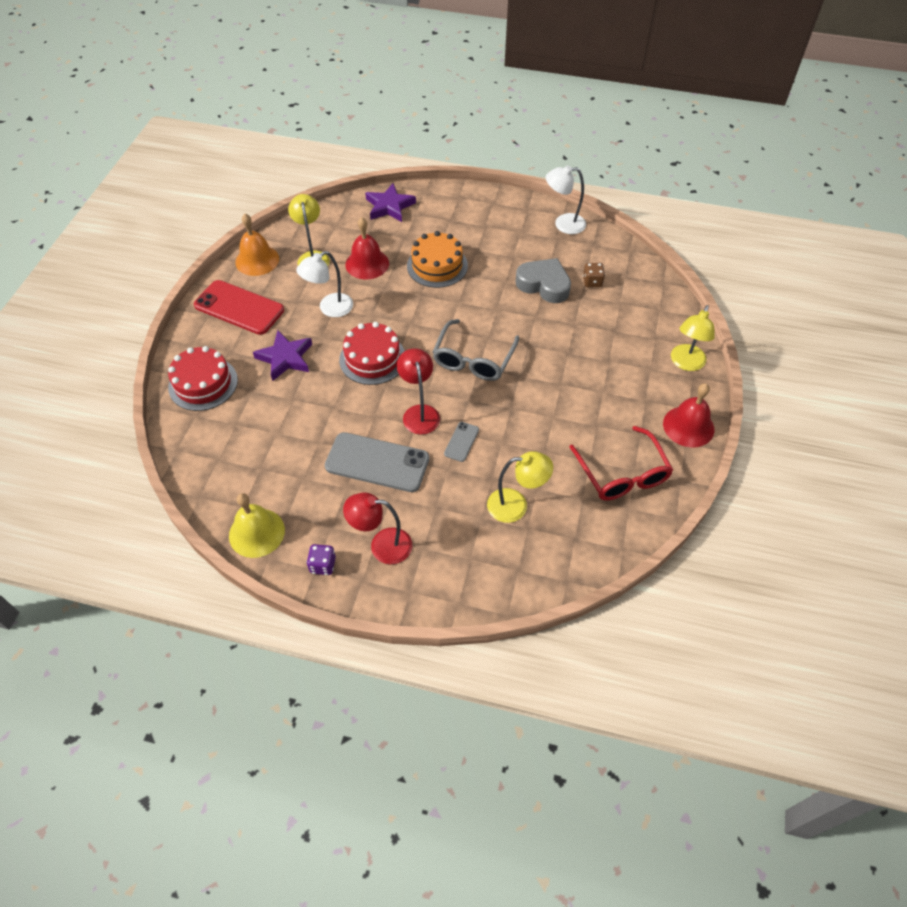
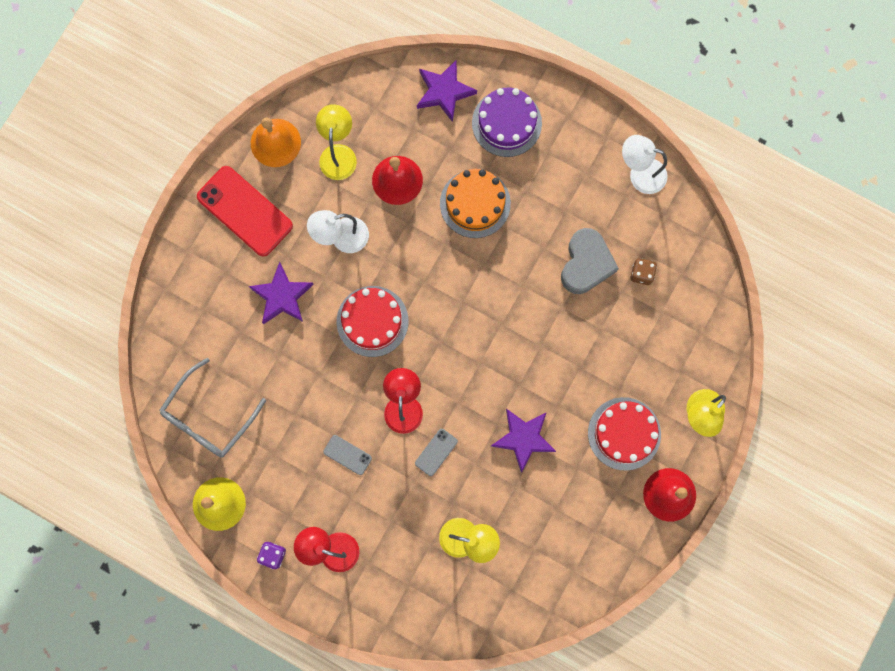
camera: 15 degrees right, 25 degrees up
(203, 383) = (192, 309): red cake -> red cake (624, 433)
(377, 462) = (347, 455): grey phone -> grey phone, size x0.47
(445, 215) = (506, 123): none -> purple cake
(473, 360) = (477, 351): grey glasses -> grey glasses (208, 417)
(538, 413) = (523, 438): none -> purple star
(544, 285) = (586, 264): grey heart -> grey heart turned 60 degrees clockwise
(622, 474) = (582, 533): red glasses -> none

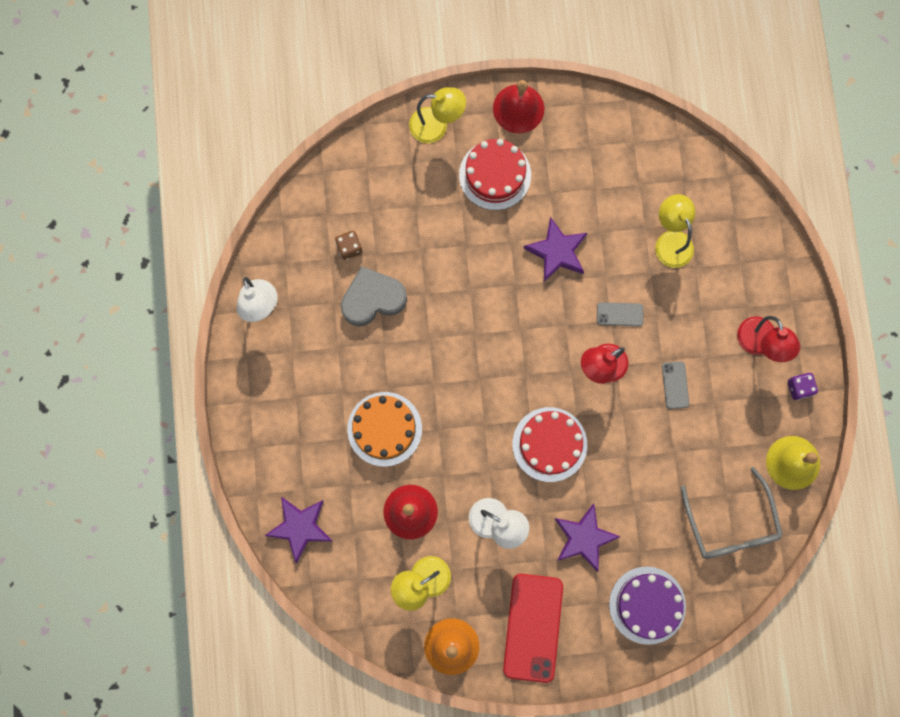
camera: 125 degrees left, 0 degrees up
(208, 417) = (731, 525): grey glasses -> grey glasses turned 75 degrees clockwise
(506, 123) = (292, 451): purple cake -> purple cake (647, 605)

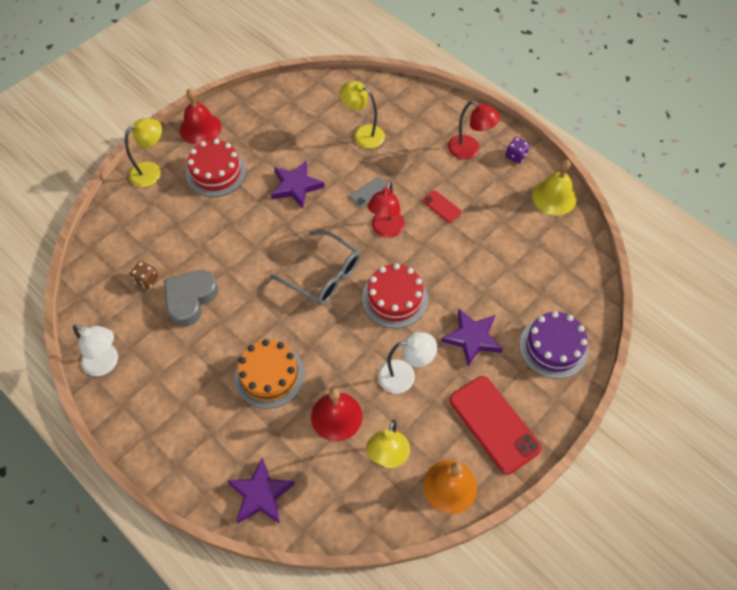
camera: 40 degrees left, 20 degrees down
(675, 385) = (441, 206): grey phone -> red phone
(731, 525) = (555, 258): grey glasses -> grey glasses (324, 275)

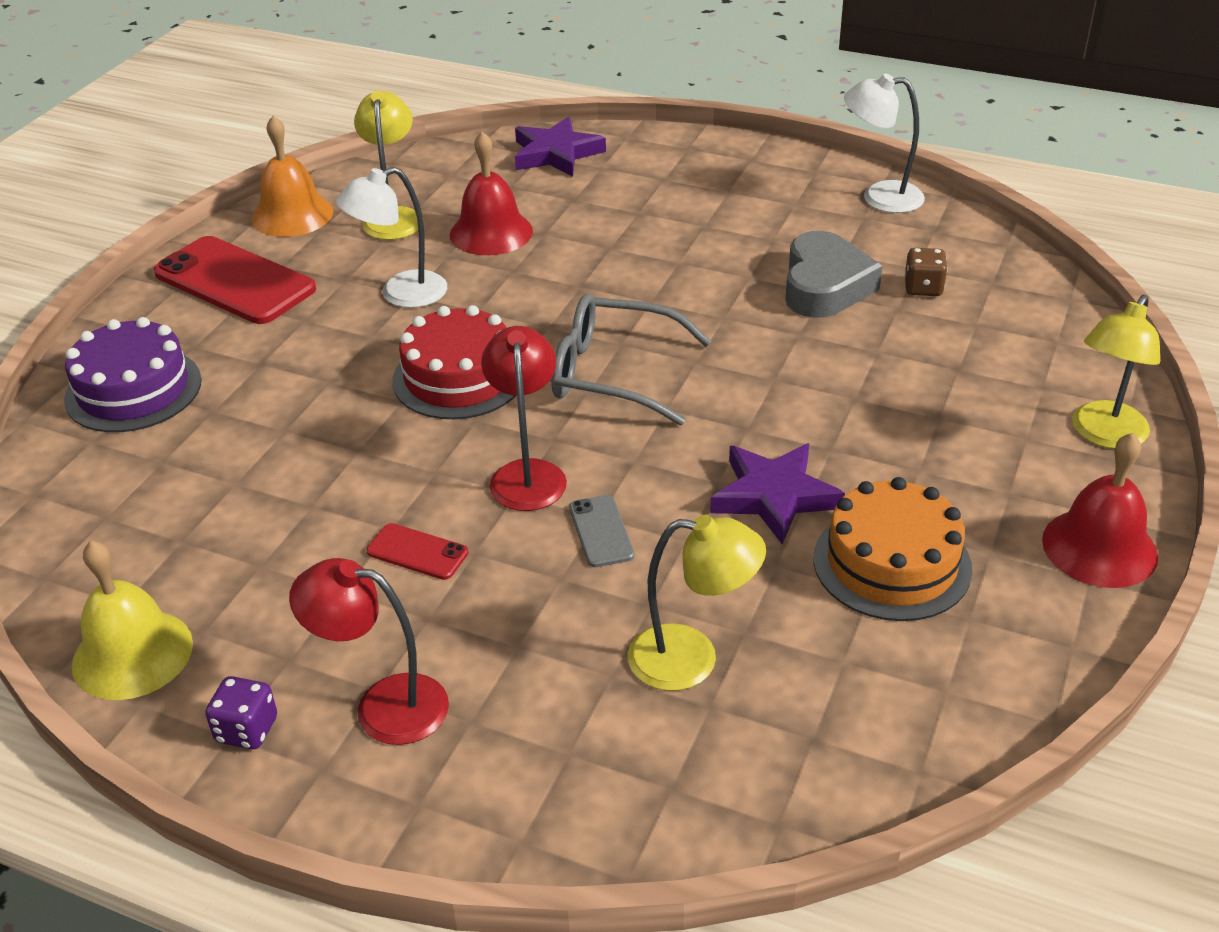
camera: 160 degrees right, 20 degrees down
(216, 172) = (970, 472): red cake -> none
(269, 375) = (622, 243): orange cake -> orange cake (892, 563)
(369, 192) = (601, 531): grey phone -> grey phone turned 45 degrees counterclockwise
(472, 338) = (293, 363): purple star -> none

